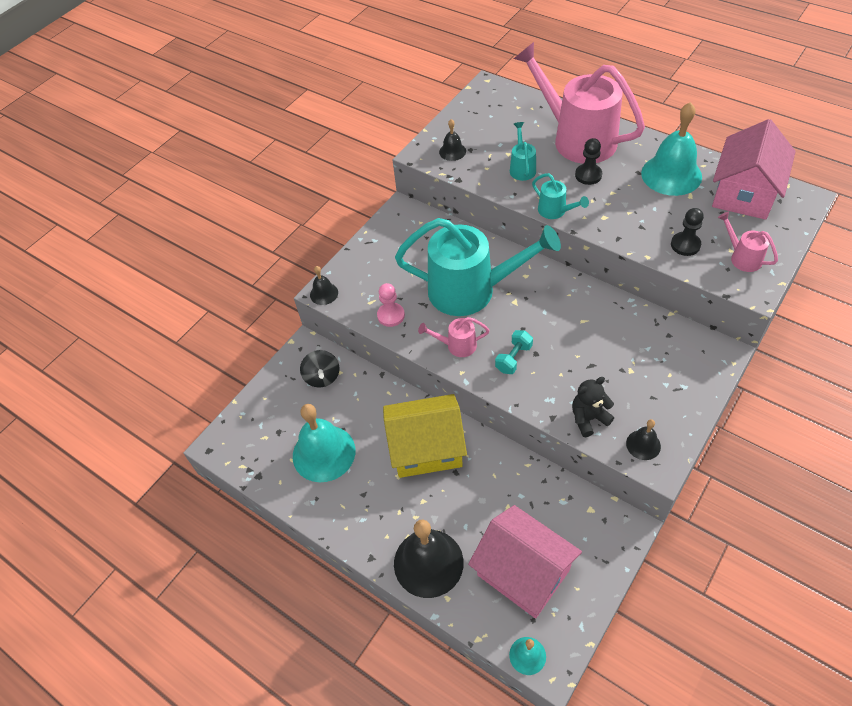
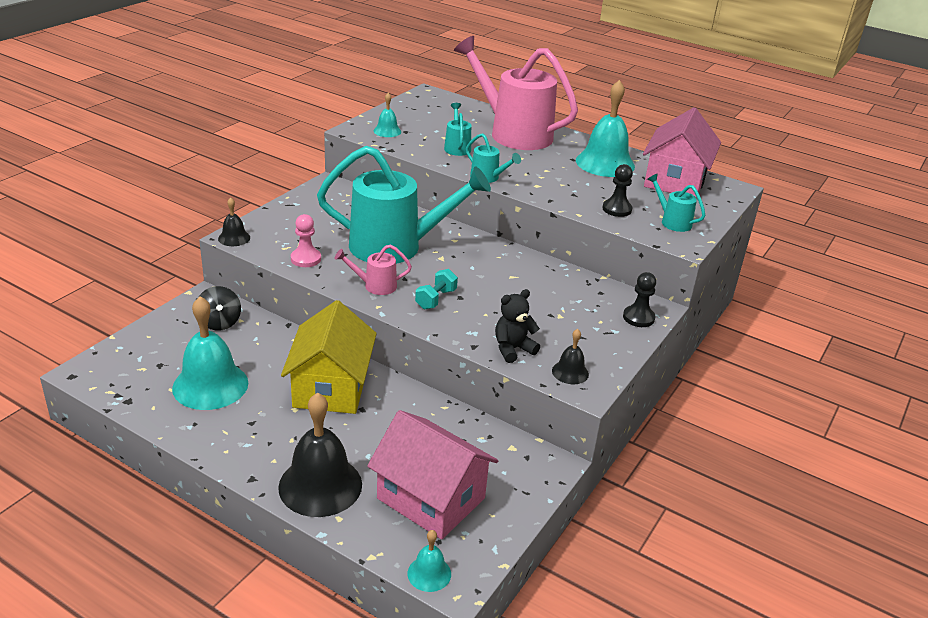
camera: 10 degrees left, 20 degrees down
(426, 448) = (331, 387): yellow house -> yellow house turned 75 degrees counterclockwise
(452, 151) = (387, 131): black bell -> turquoise bell
(588, 175) = (523, 157): black pawn -> black pawn (638, 318)
(742, 257) = (672, 221): pink watering can -> turquoise watering can

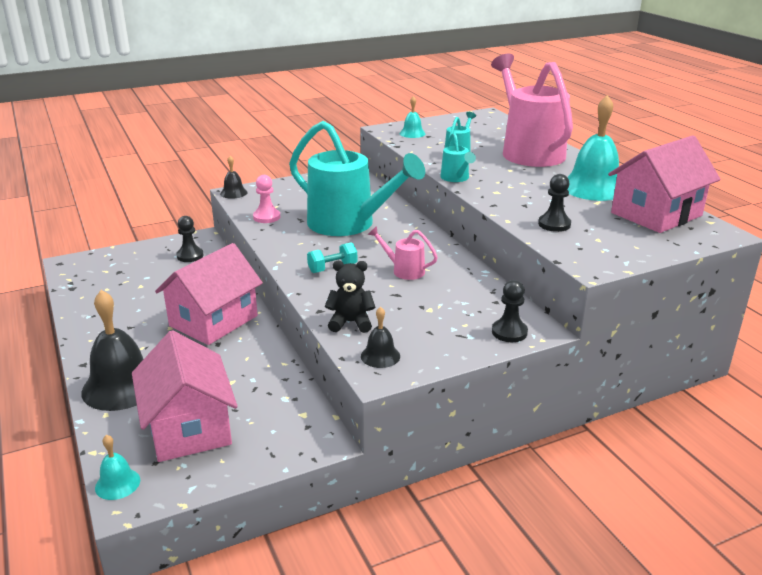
camera: 35 degrees right, 5 degrees down
(210, 385) = (133, 294): turquoise bell -> none
(219, 323) = (190, 256): black spinning top -> black pawn
(331, 387) = (213, 321): yellow house -> pink house
(375, 286) = (295, 247): pink watering can -> pink watering can (404, 270)
(672, 221) = (604, 246): turquoise watering can -> none

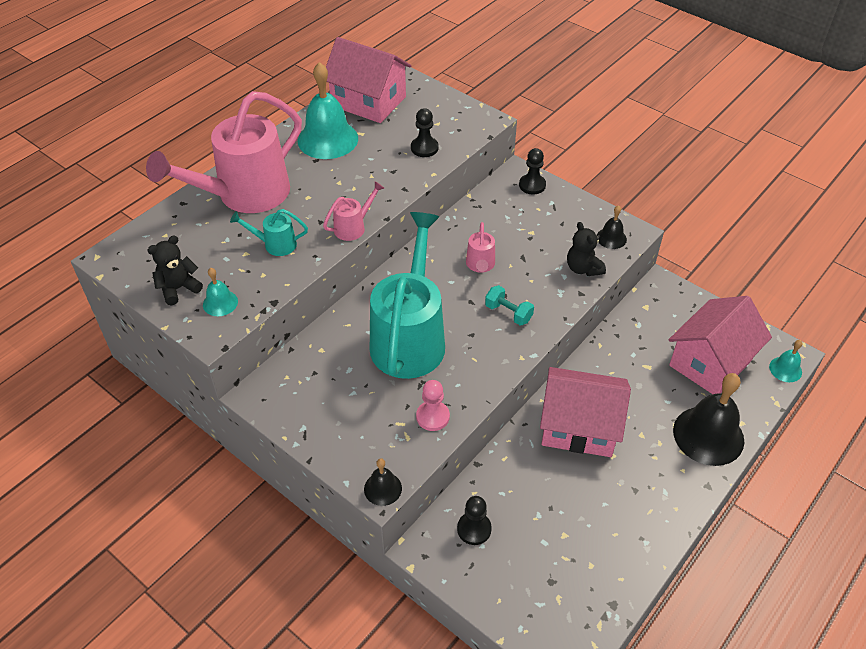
camera: 115 degrees left, 20 degrees up
(438, 126) = (178, 288): none -> black teddy bear
(456, 178) = (354, 227): turquoise watering can -> pink watering can

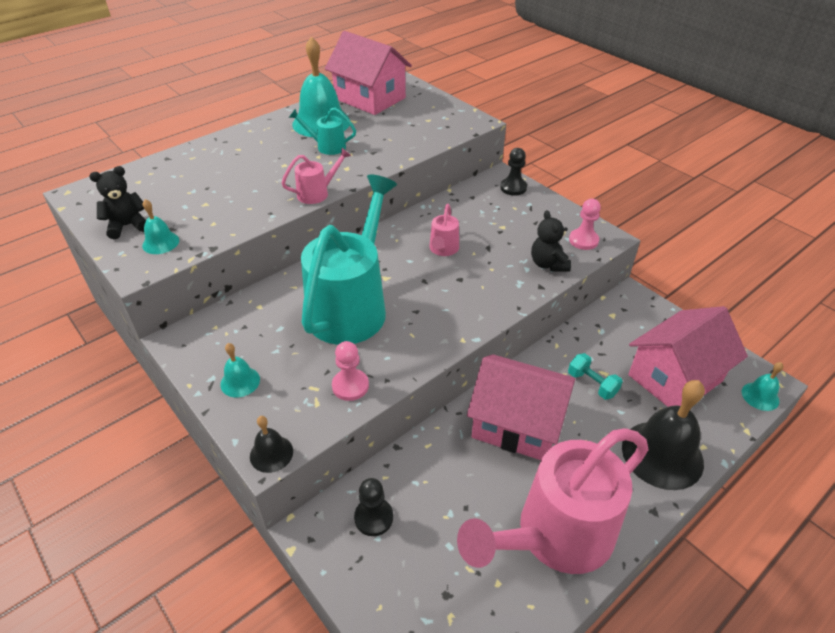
camera: 10 degrees right, 5 degrees down
(244, 195) = (225, 157): pink watering can -> pink watering can (554, 536)
(275, 244) = (236, 199): turquoise watering can -> turquoise watering can (326, 146)
(331, 427) = (240, 381): none -> turquoise bell
(424, 148) = (409, 137): black pawn -> none
(508, 313) = (460, 296): turquoise dumbbell -> turquoise dumbbell (592, 384)
(611, 238) = (583, 240): black bell -> pink pawn

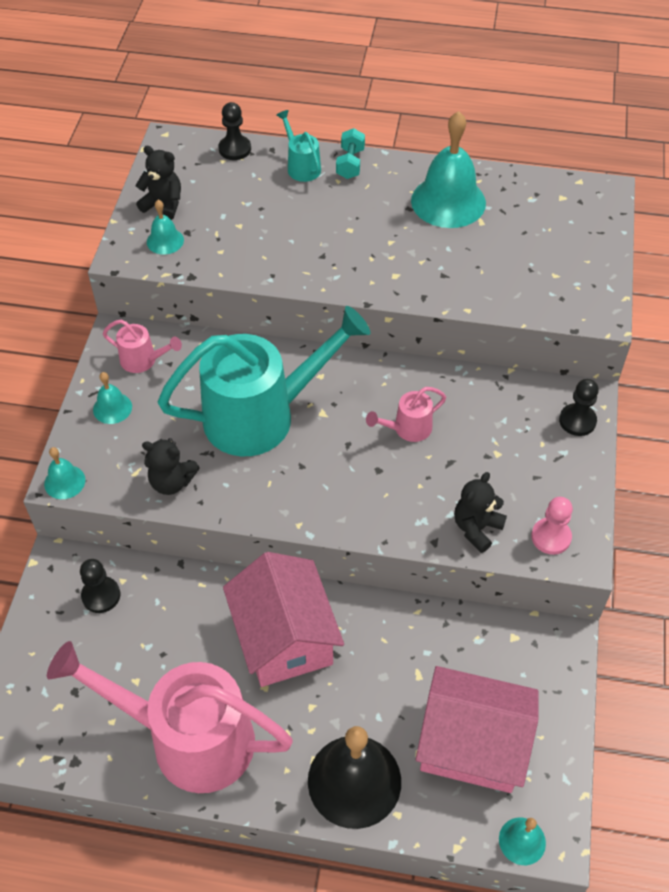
camera: 50 degrees right, 10 degrees up
(138, 171) = (235, 149): none -> black pawn
(271, 453) = (64, 482): black bell -> turquoise bell
(317, 193) = (334, 284): pink watering can -> pink watering can (143, 361)
(326, 146) = (413, 236): turquoise watering can -> turquoise watering can (301, 166)
(350, 386) = (172, 482): pink pawn -> black teddy bear
(370, 98) = (539, 203): pink house -> none
(592, 384) = (392, 672): turquoise dumbbell -> turquoise dumbbell (350, 164)

